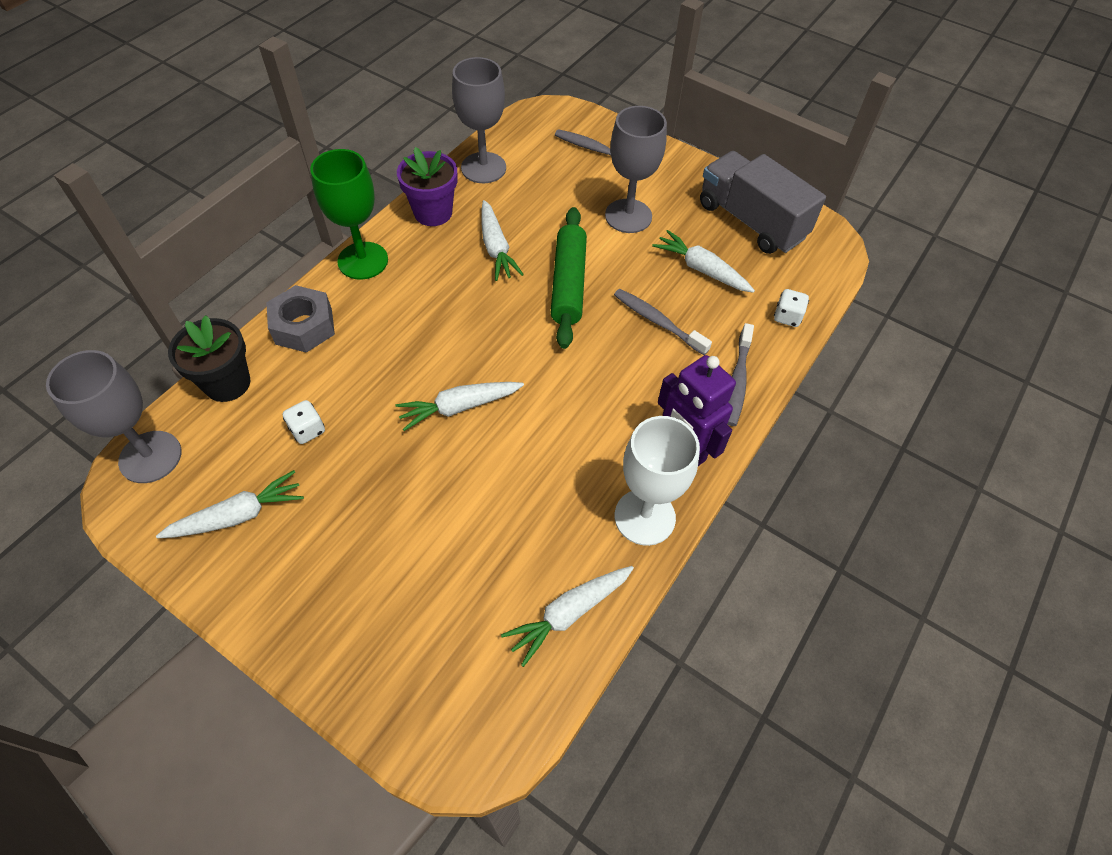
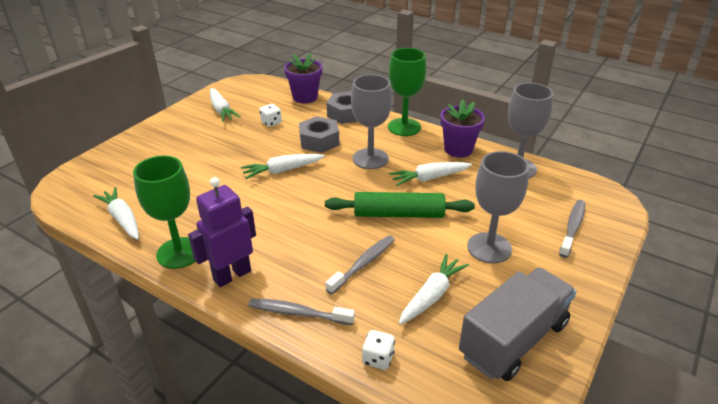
camera: 90 degrees right, 20 degrees down
(150, 457) = (260, 85): grey goblet -> grey goblet (370, 159)
(227, 383) = (305, 97): black flower pot -> purple flower pot
(382, 362) = (319, 141): none -> grey nut
(459, 407) = (282, 171): white carrot -> white carrot turned 90 degrees counterclockwise
(644, 517) = (179, 253): white goblet -> green goblet

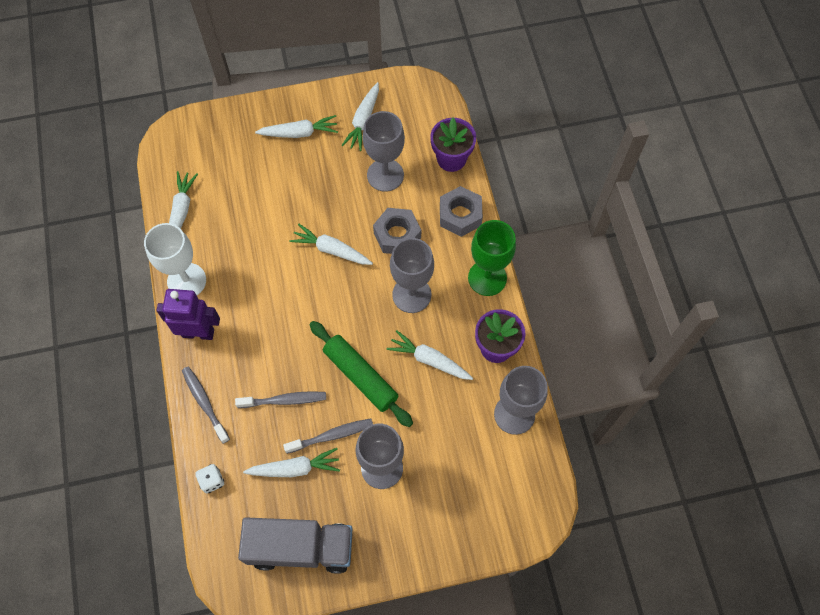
camera: 45 degrees right, 30 degrees up
(179, 135) = (299, 133): none -> white carrot
(179, 253) = (186, 281): green goblet -> white goblet
(271, 122) = (385, 175): white dice -> grey goblet
(572, 227) = (467, 510): grey toothbrush -> grey toothbrush (332, 435)

